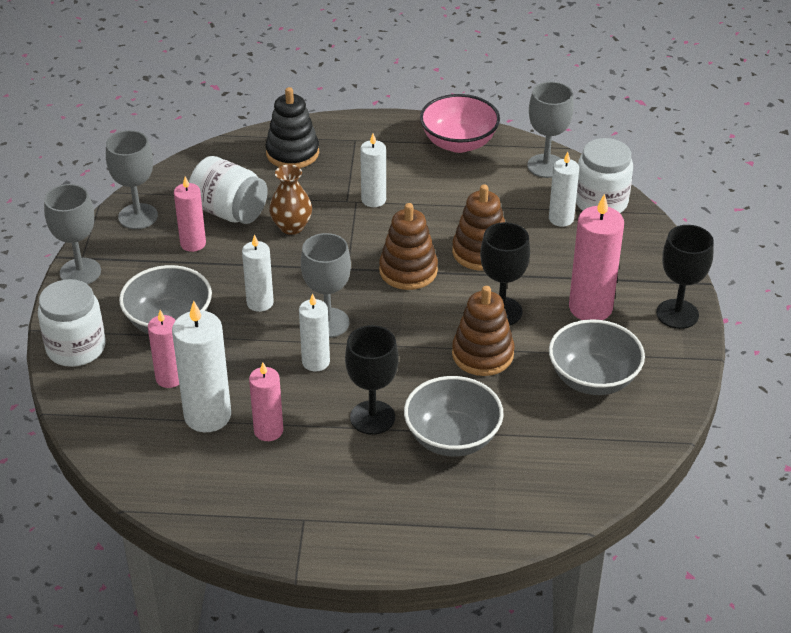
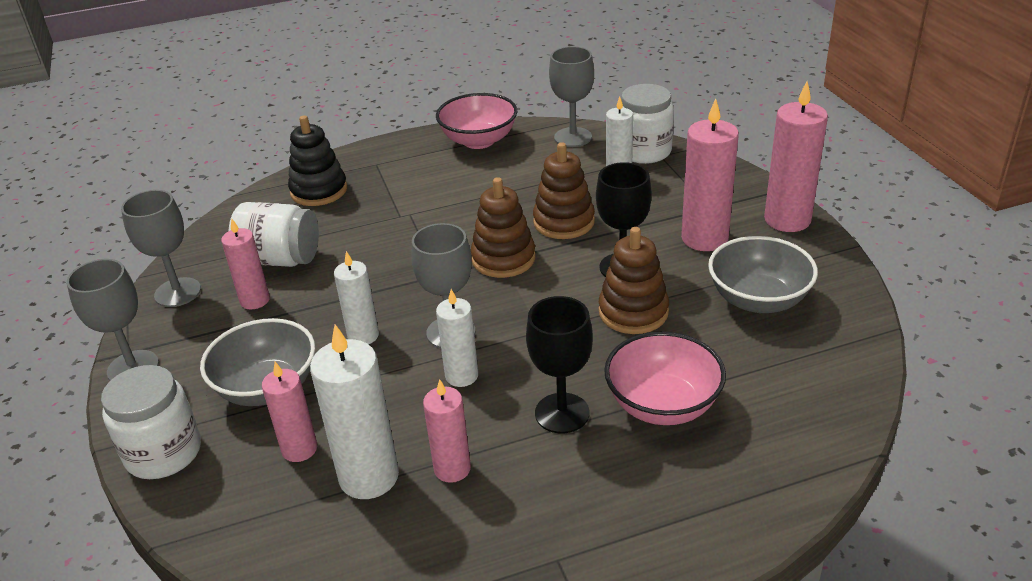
camera: 20 degrees left, 5 degrees down
(291, 227) = (356, 254): brown vase -> none
(373, 200) = (427, 207): white candle -> none
(452, 438) = (663, 405): grey bowl -> pink bowl
(677, 314) = (787, 220): black goblet -> pink candle

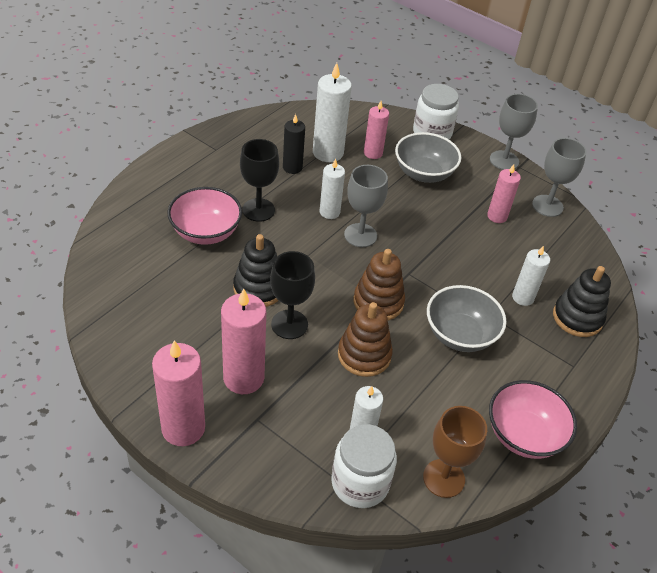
camera: 140 degrees right, 10 degrees up
(280, 259) = (521, 248): white jar -> none
(363, 336) = (408, 216): white candle -> white candle (523, 297)
(452, 469) = (292, 167): pink candle -> black candle
(573, 137) = (443, 478): grey goblet -> brown goblet
(633, 312) = (258, 288): brown stacking toy -> black stacking toy
(758, 300) = (178, 329): grey bowl -> grey bowl (460, 334)

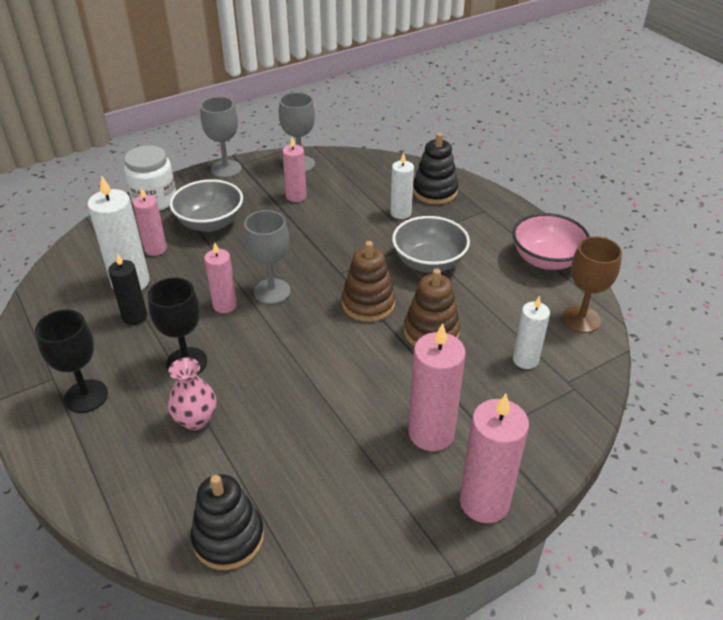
camera: 65 degrees left, 5 degrees down
(206, 232) = (196, 419): pink bowl -> pink vase
(258, 288) = (309, 391): black stacking toy -> black stacking toy (228, 538)
(289, 324) = (371, 378): black goblet -> black goblet (86, 396)
(329, 212) = (225, 305): white candle -> pink candle
(360, 482) = (577, 375): white jar -> none

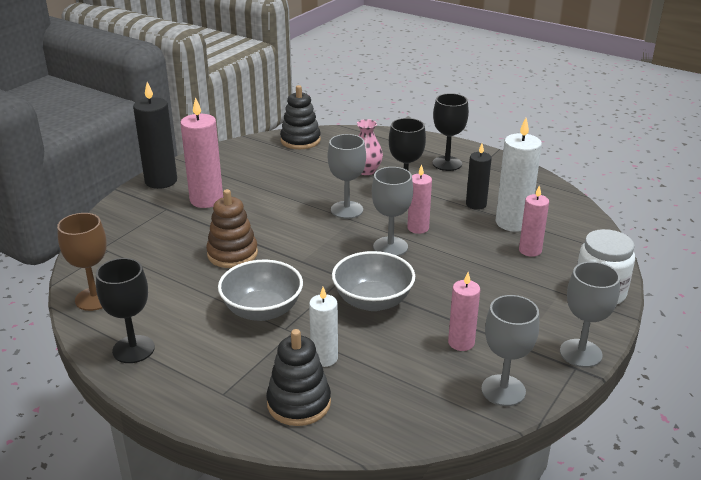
camera: 155 degrees right, 10 degrees down
(210, 223) = (514, 286): grey bowl -> grey bowl (373, 301)
(275, 355) = (347, 210): none -> grey goblet
(368, 304) = (299, 260): brown stacking toy -> none
(484, 502) = (161, 181): pink candle -> black candle
(525, 360) = (145, 255): white candle -> none
(546, 260) = (133, 349): pink bowl -> black goblet

